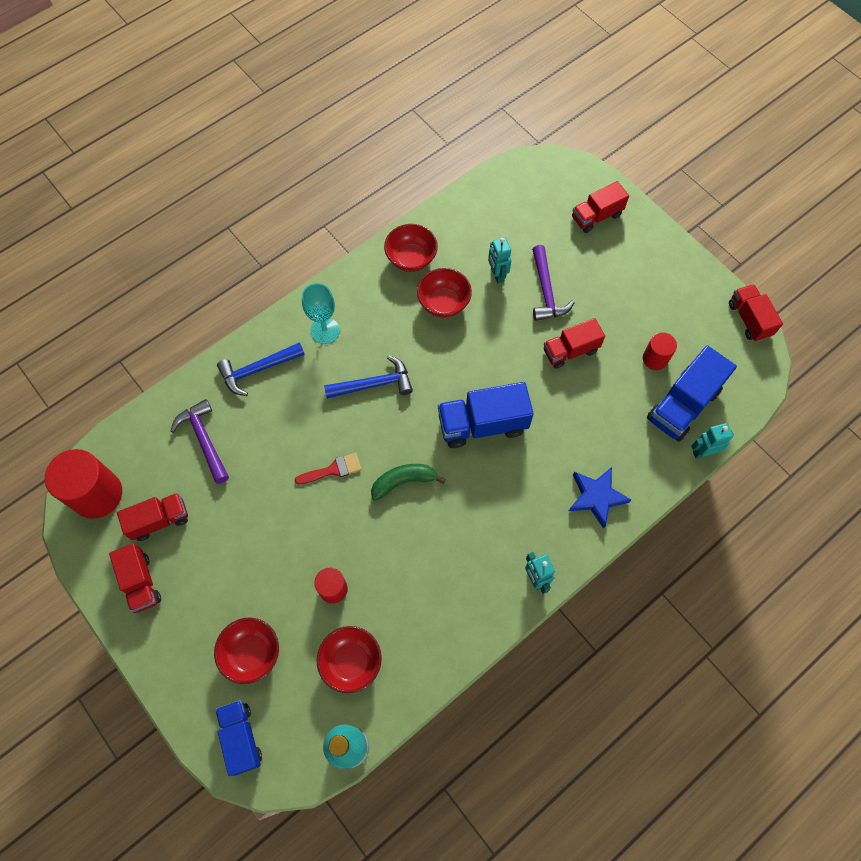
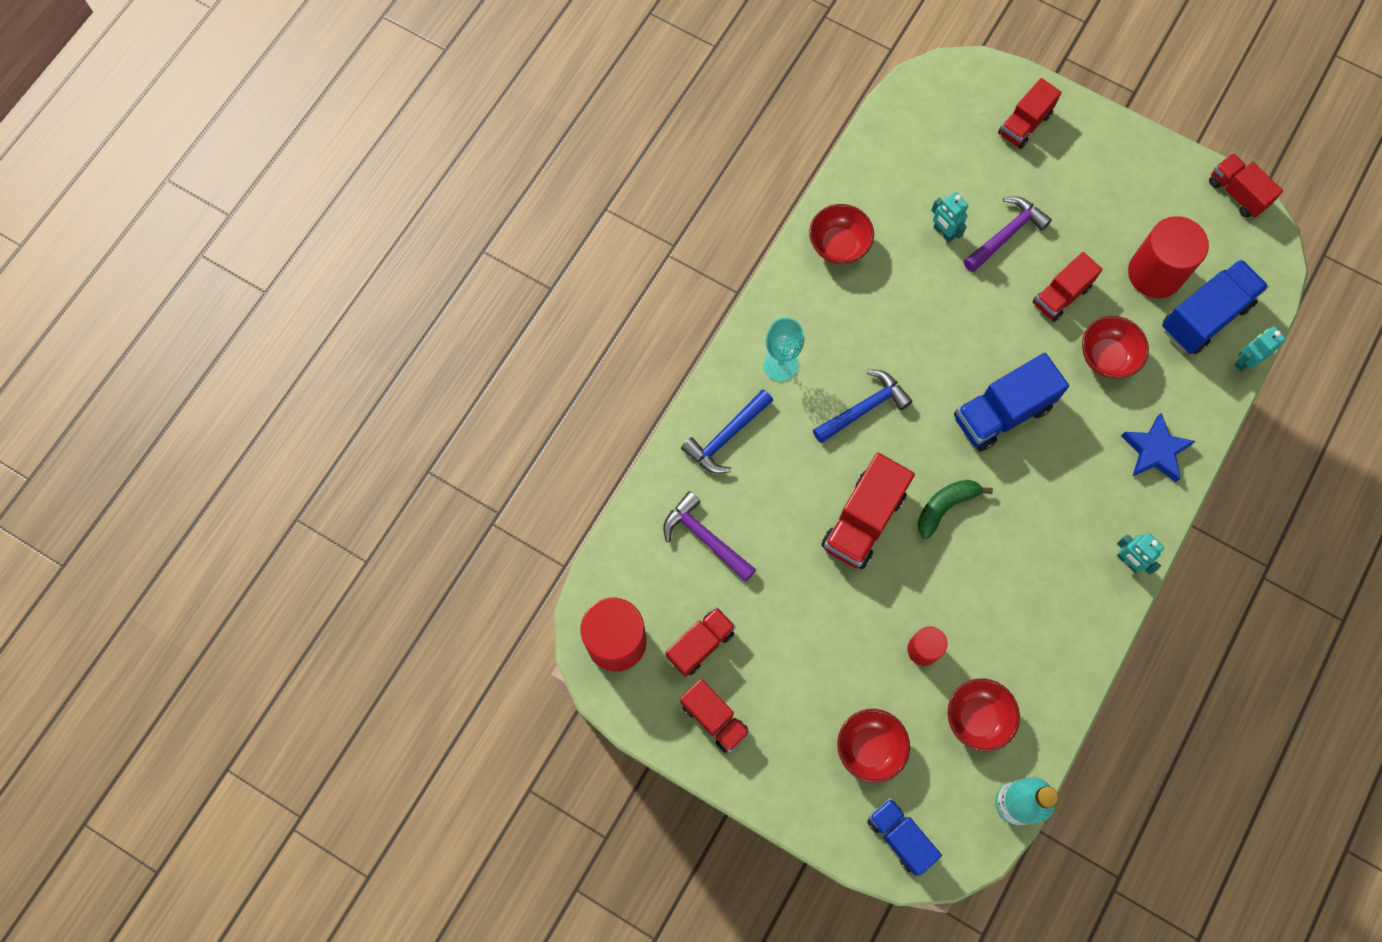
camera: 20 degrees left, 5 degrees up
(333, 470) = (863, 521): red brush -> red truck
(443, 303) = (899, 287): red bowl -> red bowl (1106, 357)
(546, 291) = (1006, 234): purple hammer -> purple hammer turned 105 degrees counterclockwise
(655, 359) = (1155, 273): red cylinder -> red cylinder, size x1.85
(683, 405) = (1205, 316): blue truck -> blue truck turned 150 degrees counterclockwise

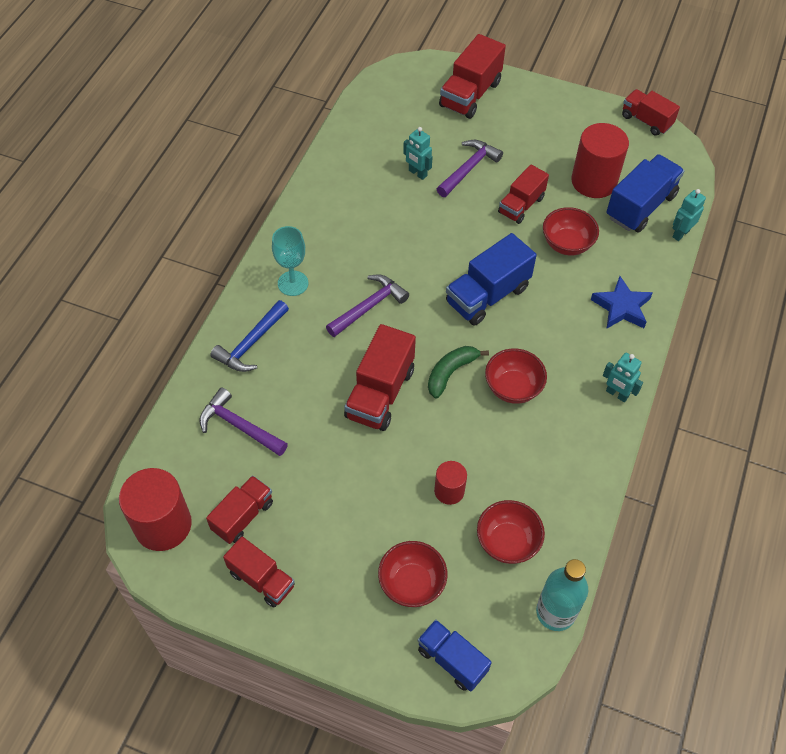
camera: 10 degrees left, 15 degrees down
(838, 245) = (332, 192): red bowl -> red bowl (513, 388)
(864, 408) = (369, 306): blue hammer -> purple hammer
(1024, 124) = (470, 94): red truck -> red truck, size x1.52

